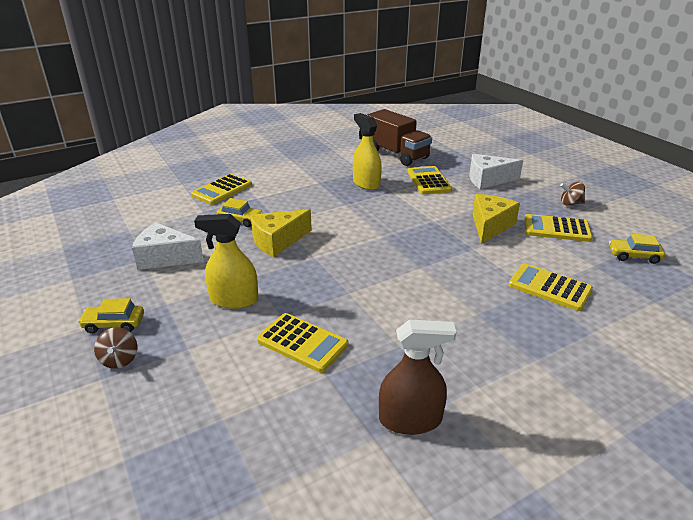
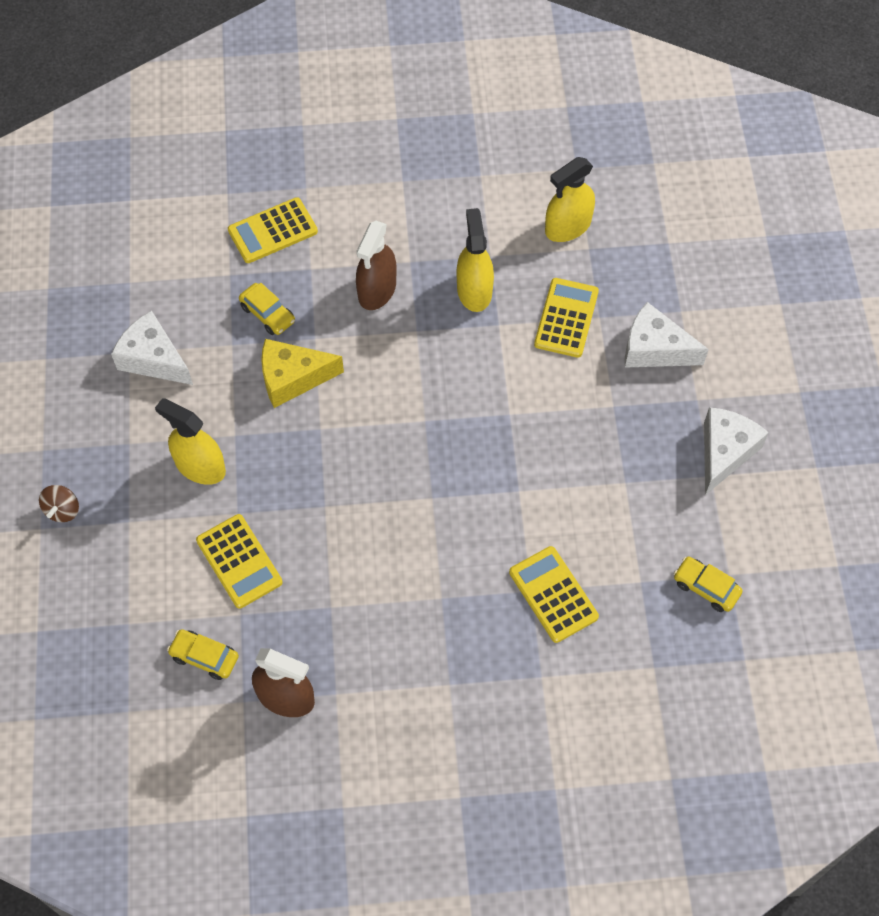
camera: 25 degrees right, 30 degrees up
(114, 324) = (70, 455): yellow car -> yellow car (204, 657)
(306, 196) = (377, 290): none -> brown spray bottle
(397, 154) = (568, 226): brown truck -> yellow spray bottle
(490, 226) = (574, 455): yellow cheese -> none
(556, 229) = (656, 497): yellow calculator -> none
(570, 203) = (724, 452): brown spinning top -> white cheese

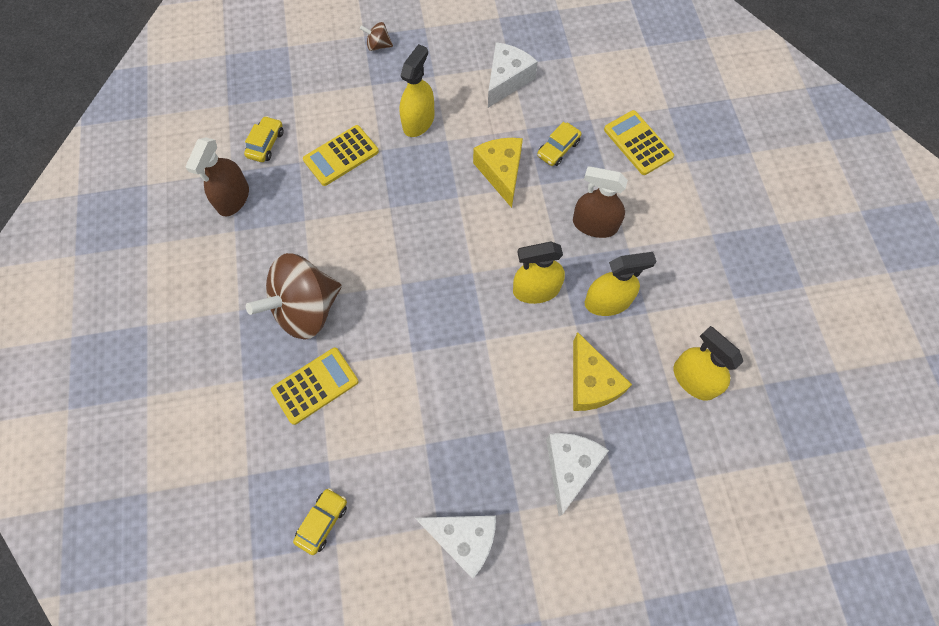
camera: 85 degrees right, 5 degrees up
(453, 357) = (536, 290): none -> yellow spray bottle
(455, 605) = (306, 309): none -> brown spinning top
(566, 318) = (591, 383): yellow calculator -> yellow cheese

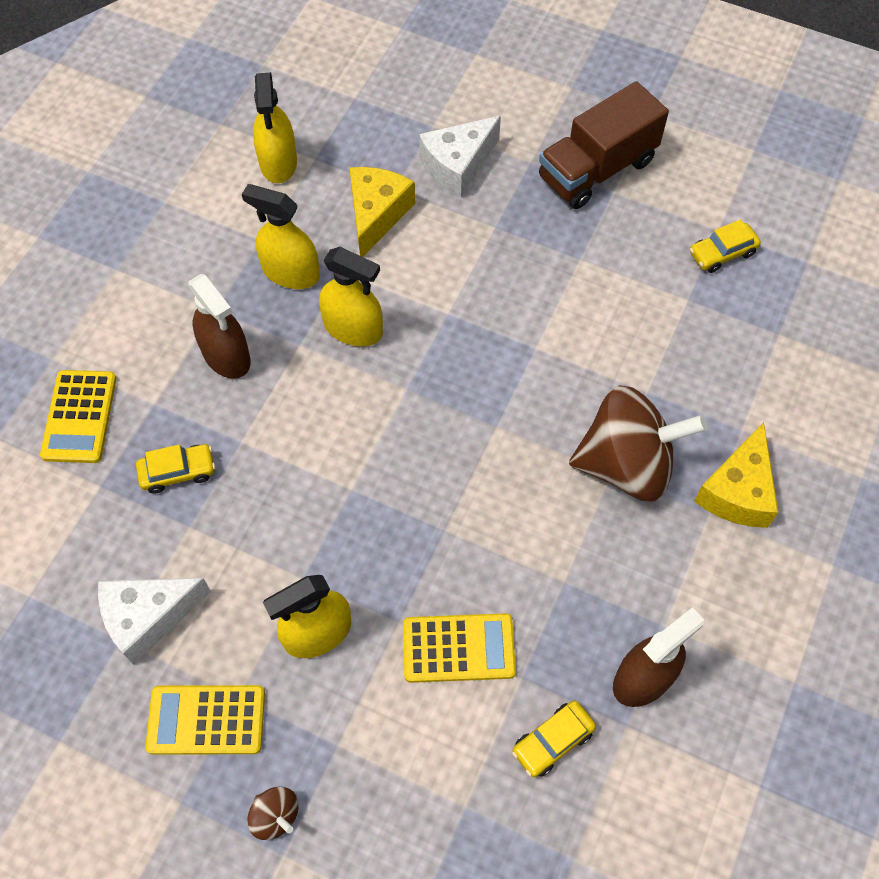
camera: 145 degrees left, 5 degrees down
(315, 386) = (662, 376): yellow calculator -> yellow calculator (206, 720)
(463, 539) = (597, 169): white cheese -> brown truck
(501, 172) = (273, 486): yellow cheese -> yellow cheese (737, 491)

